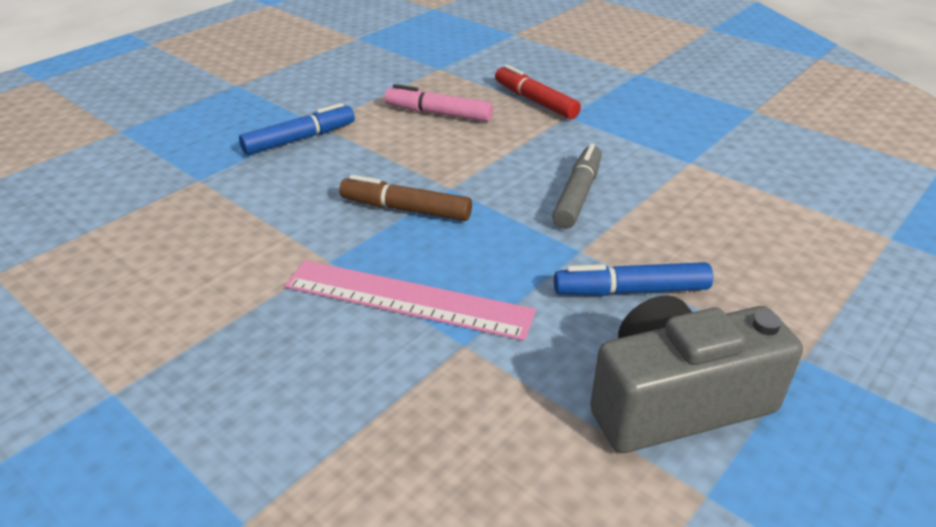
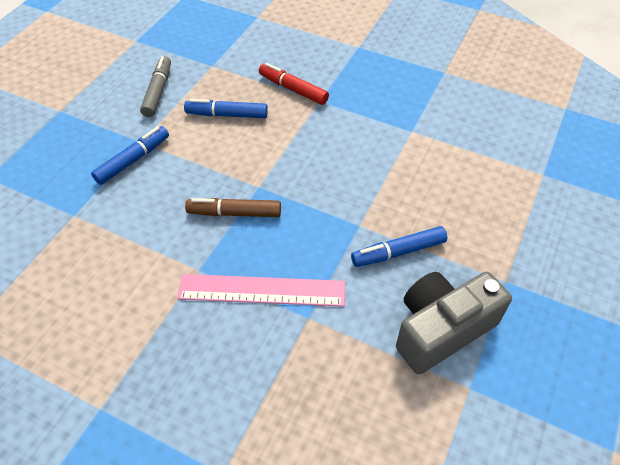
camera: 15 degrees left, 15 degrees up
(438, 113) = (227, 115): pink marker -> blue marker
(577, 195) = (345, 176): grey marker -> grey marker (158, 91)

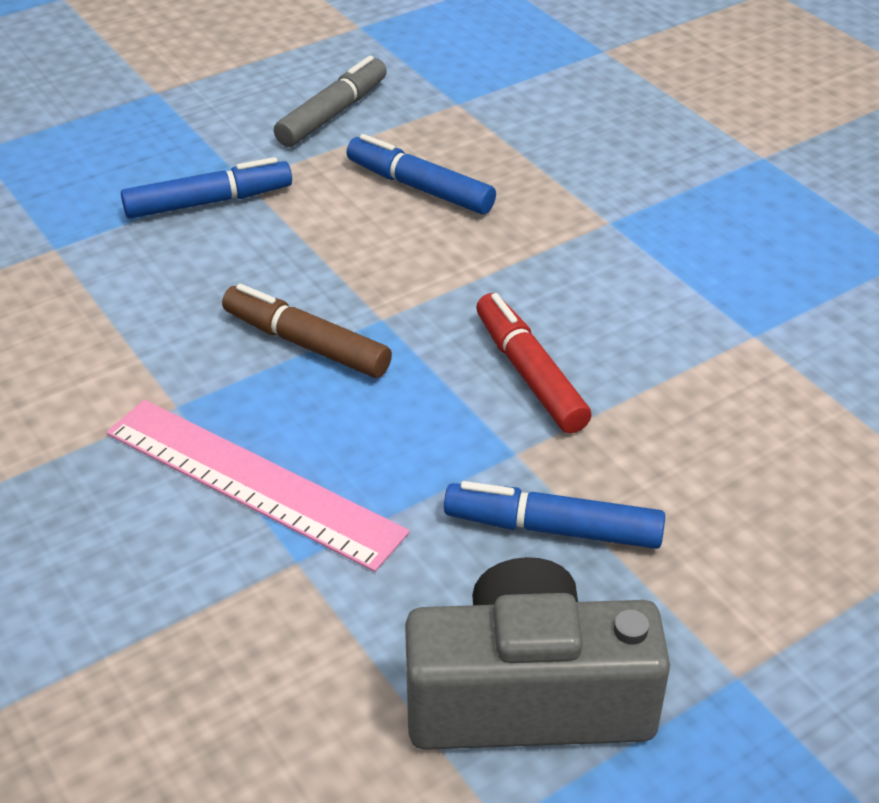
camera: 30 degrees right, 10 degrees down
(293, 89) = (574, 187): red marker -> red marker (529, 374)

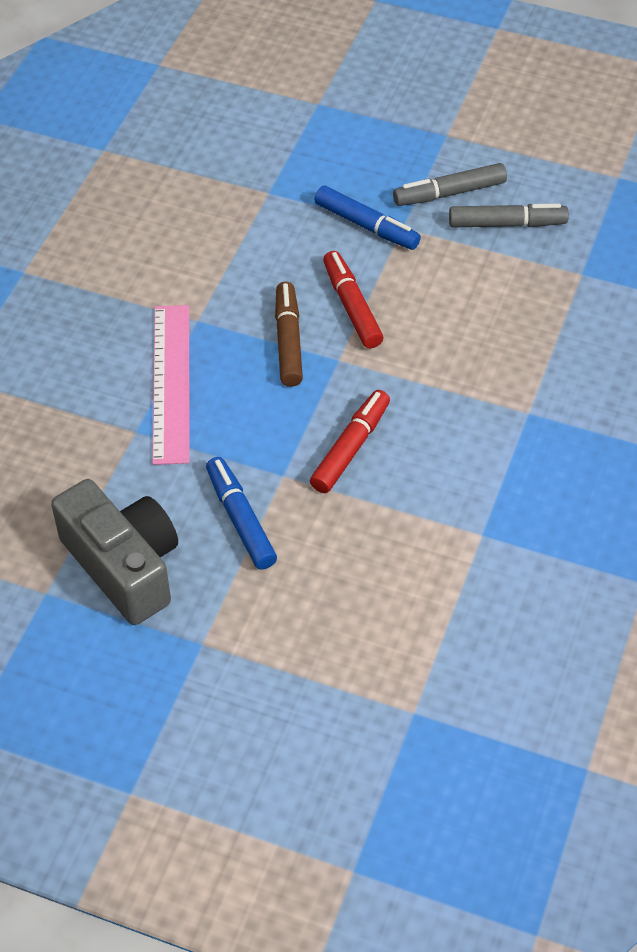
camera: 55 degrees right, 10 degrees up
(240, 127) = (449, 193): none -> grey marker
(314, 269) = (351, 306): none -> red marker
(419, 187) = (473, 307): blue marker -> none

